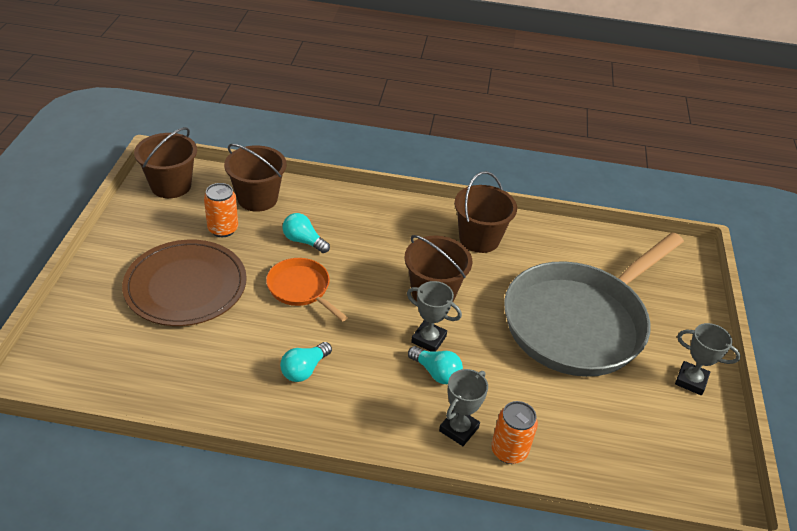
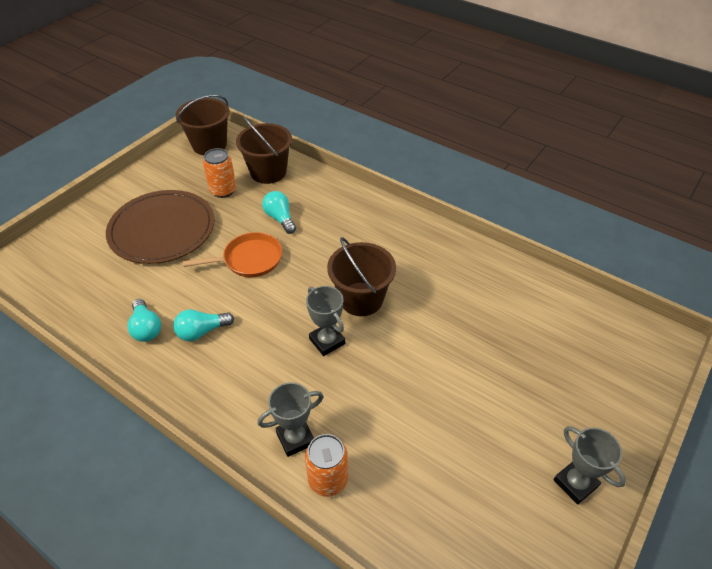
camera: 30 degrees right, 5 degrees up
(301, 289) = (249, 259): orange pan -> orange pan turned 90 degrees clockwise
(436, 372) = (312, 375): turquoise light bulb -> turquoise light bulb (146, 328)
(479, 239) = (440, 260): brown bucket -> none
(579, 322) = (489, 375): grey pan -> none

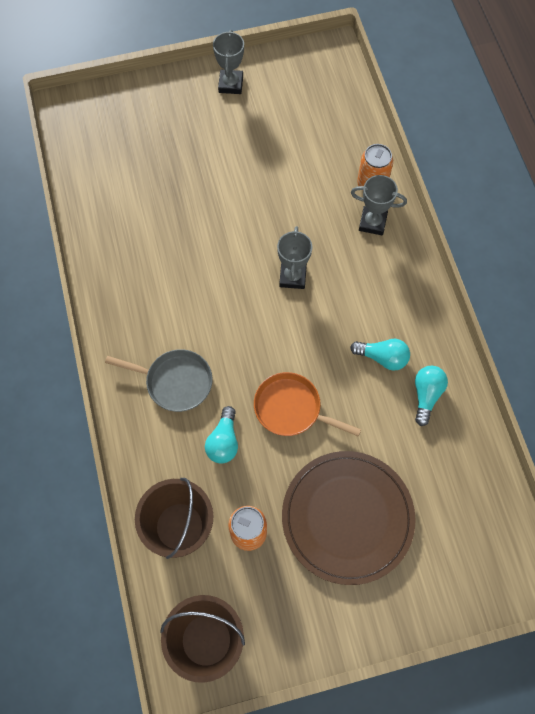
camera: 140 degrees left, 20 degrees up
(345, 227) = (175, 382): none -> grey pan
(361, 299) = (233, 294): brown bucket -> none

